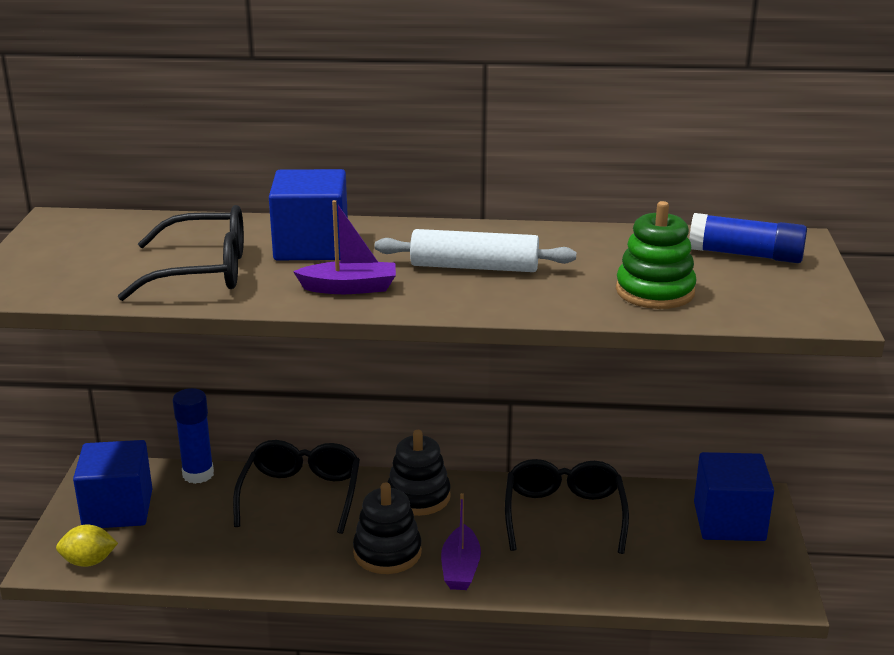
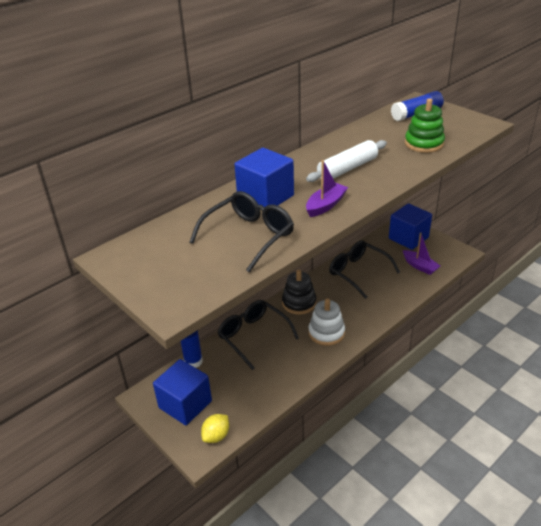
camera: 45 degrees left, 10 degrees up
(387, 552) = (326, 333): black stacking toy -> white stacking toy
(460, 568) = (360, 318): purple boat -> purple boat (420, 266)

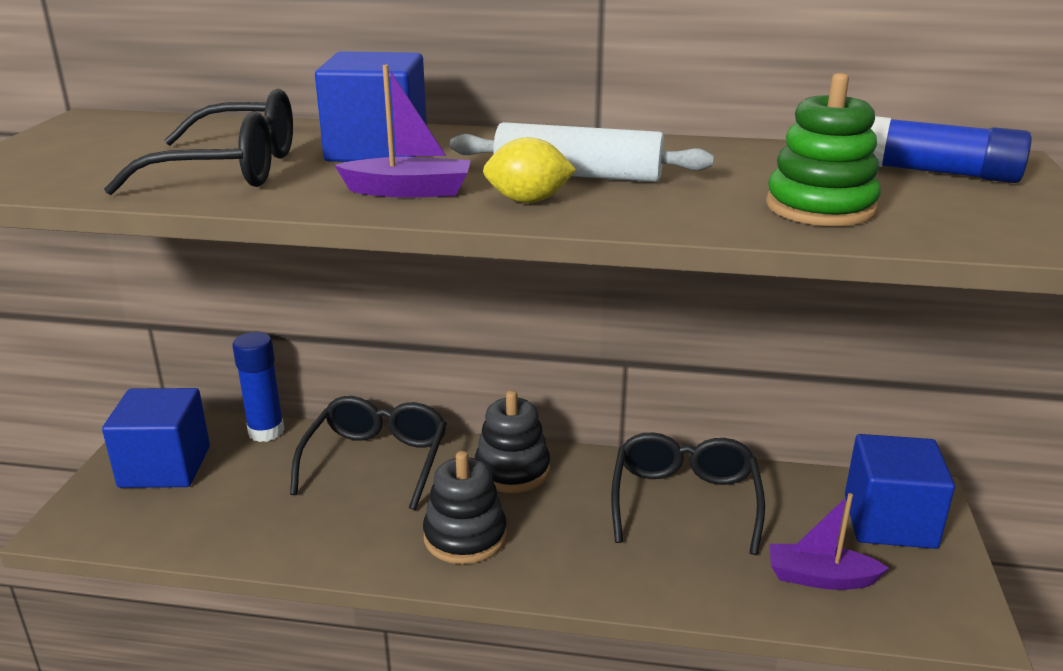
camera: 50 degrees right, 10 degrees down
(216, 436) = (111, 527): yellow lemon -> yellow lemon (528, 201)
(326, 333) = (465, 536): white stacking toy -> black stacking toy
(420, 266) = (820, 578): purple boat -> purple boat turned 90 degrees clockwise

